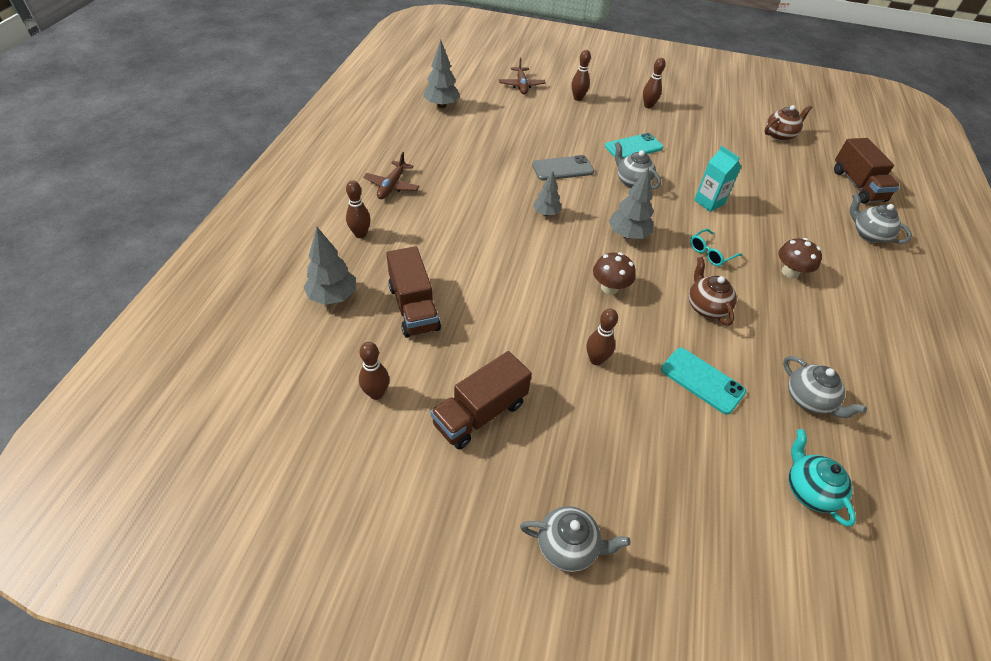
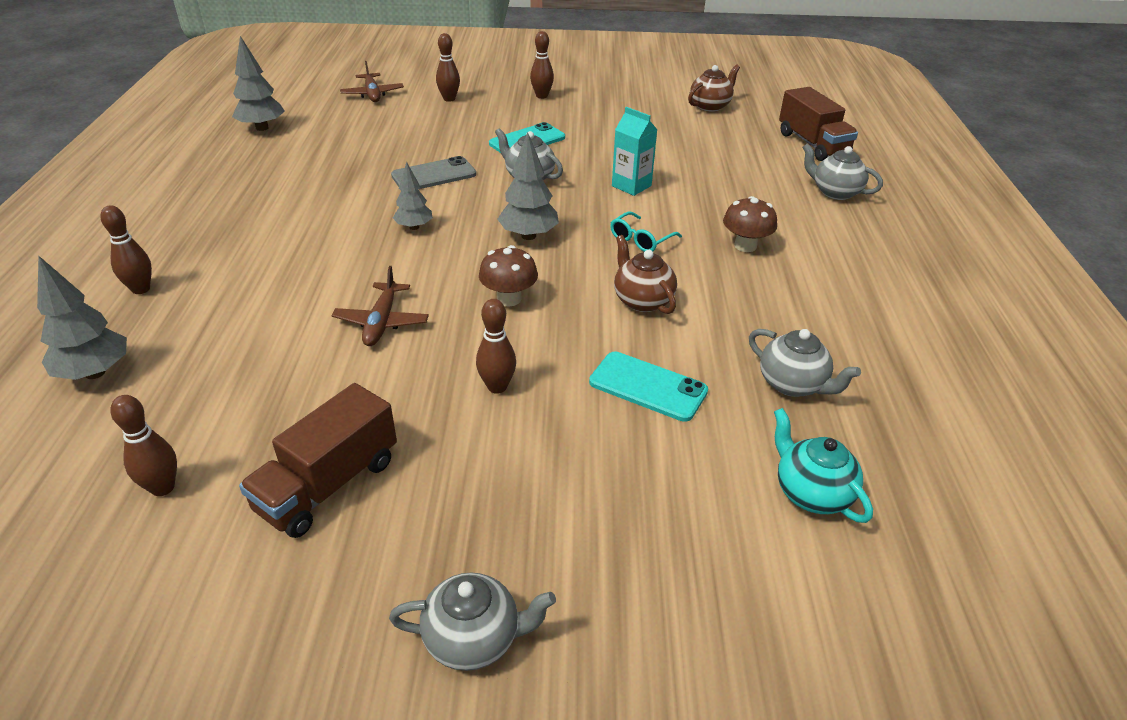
camera: 10 degrees left, 10 degrees down
(392, 186) = (189, 226): brown plane -> brown plane (381, 322)
(413, 307) = (222, 366): brown truck -> none

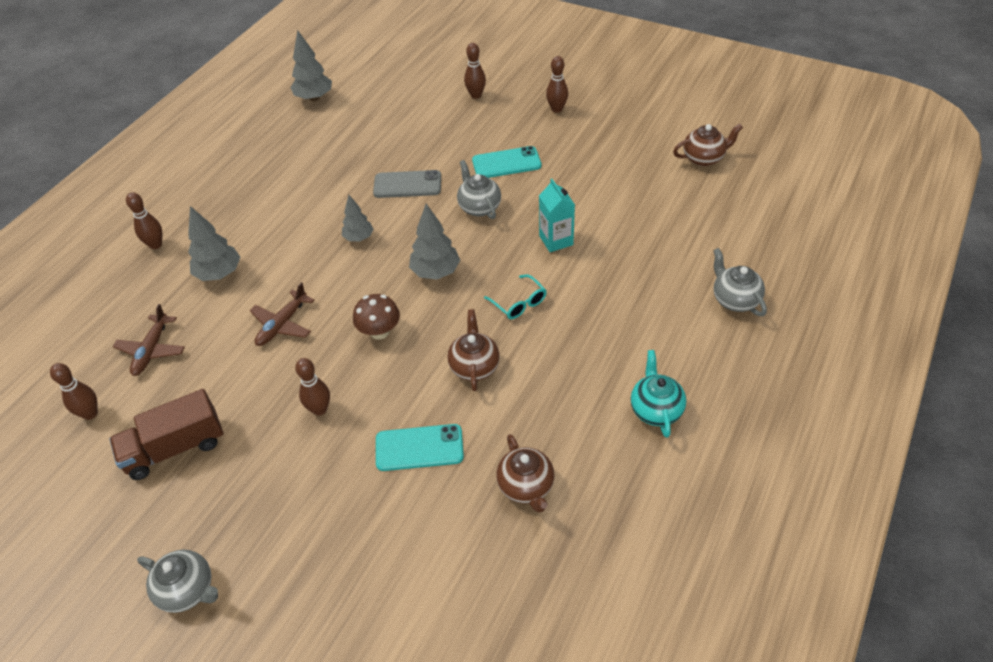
camera: 30 degrees right, 10 degrees up
(95, 373) = (98, 309): grey tree -> grey tree (219, 274)
(372, 94) = (418, 75): brown plane -> brown plane (152, 350)
(640, 240) = (519, 303): turquoise glasses -> turquoise glasses turned 105 degrees counterclockwise
(648, 387) = (419, 448): turquoise phone -> turquoise phone turned 60 degrees counterclockwise
(745, 246) = (601, 336): brown mushroom -> none
(793, 384) = (526, 487): grey teapot -> brown teapot
(811, 493) = (462, 582): turquoise teapot -> turquoise teapot (655, 409)
(812, 144) = (765, 233): brown truck -> none

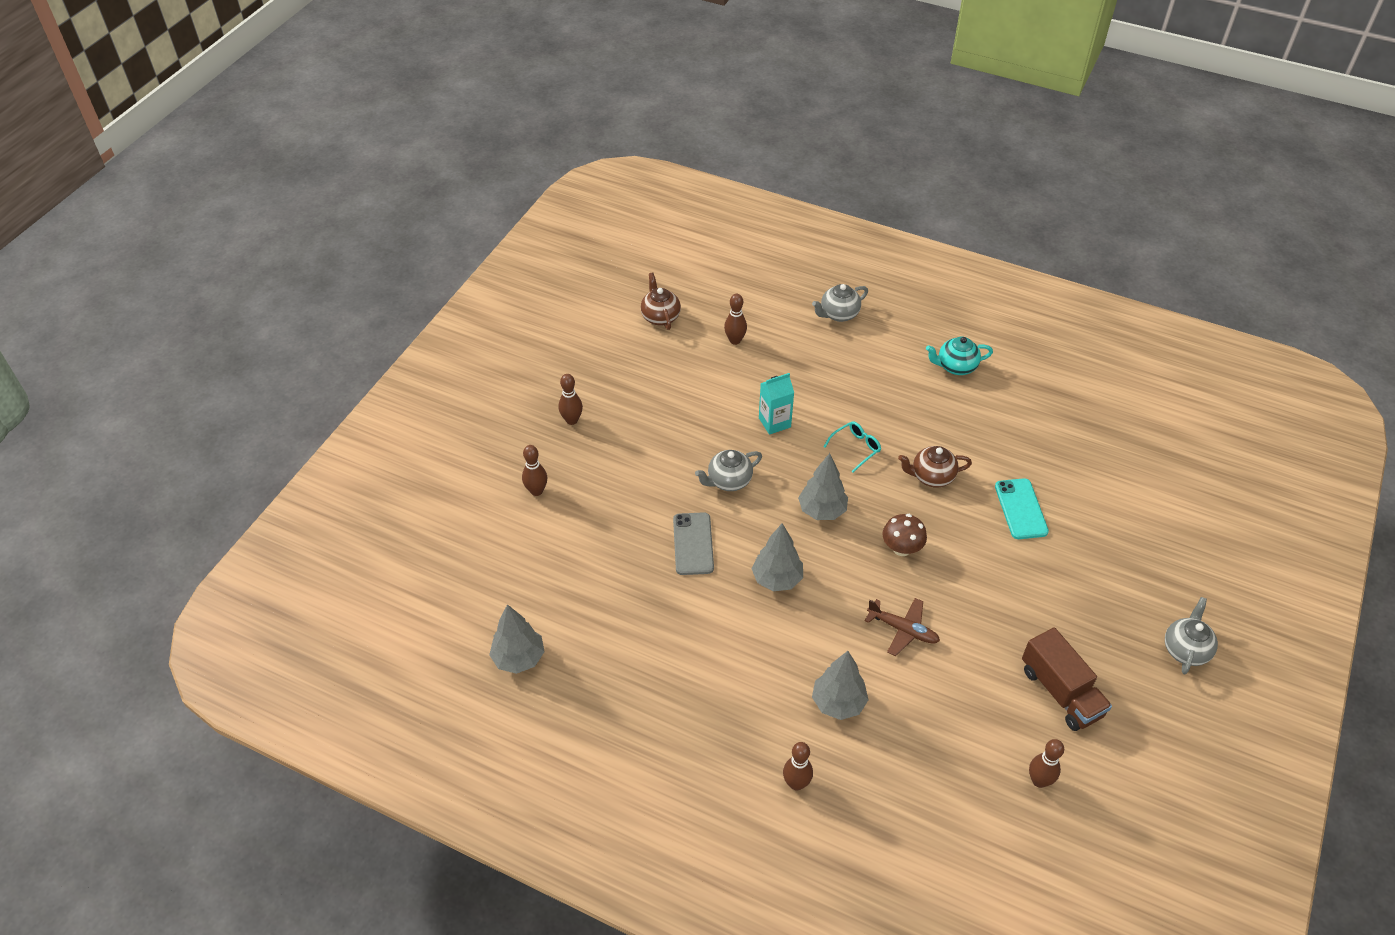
camera: 95 degrees left, 0 degrees up
(152, 350) = (952, 744): brown plane -> none
(319, 409) = (996, 584): brown bowling pin -> brown bowling pin (735, 340)
(359, 238) = (777, 579): grey tree -> grey tree, size x1.53
(506, 163) = (660, 461): turquoise phone -> none
(526, 487) = (1040, 441): brown teapot -> none

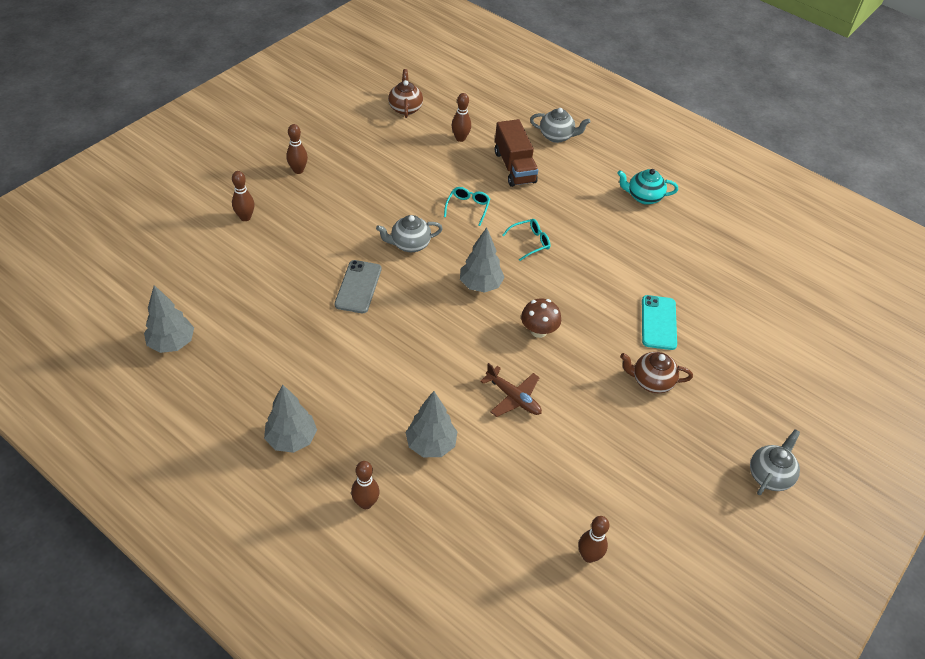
camera: 10 degrees right, 0 degrees up
(774, 422) = (468, 207): turquoise carton -> turquoise glasses
(777, 579) = (419, 331): grey tree -> grey tree (292, 439)
(838, 314) = (557, 136): grey teapot -> grey teapot turned 150 degrees counterclockwise
(931, 477) = (588, 279): brown teapot -> brown teapot (651, 381)
(1061, 692) = (638, 484): brown truck -> brown truck (514, 167)

